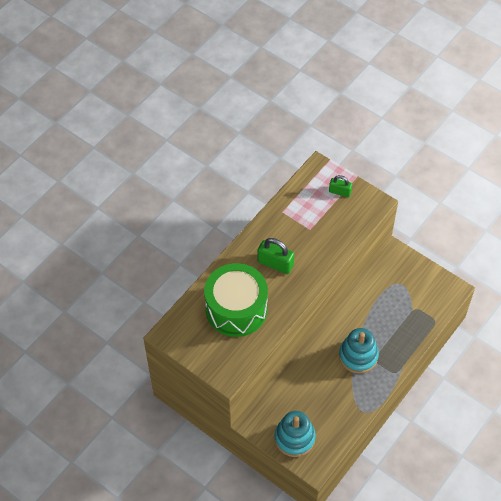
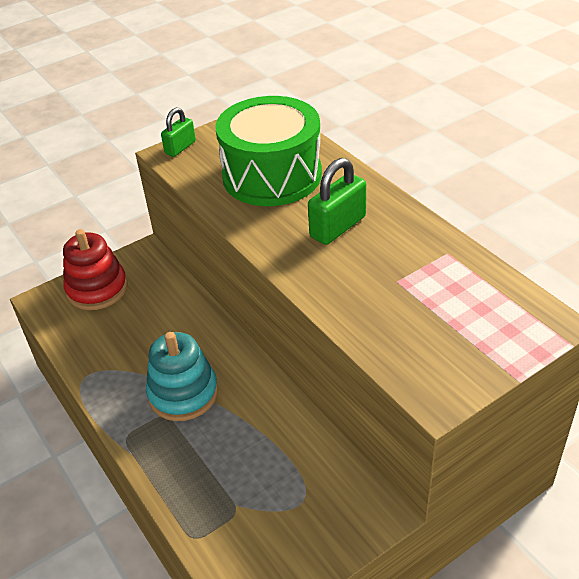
camera: 110 degrees right, 15 degrees down
(294, 438) = (97, 289): turquoise stacking toy -> red stacking toy
(340, 192) = (479, 342): green padlock -> green padlock (180, 147)

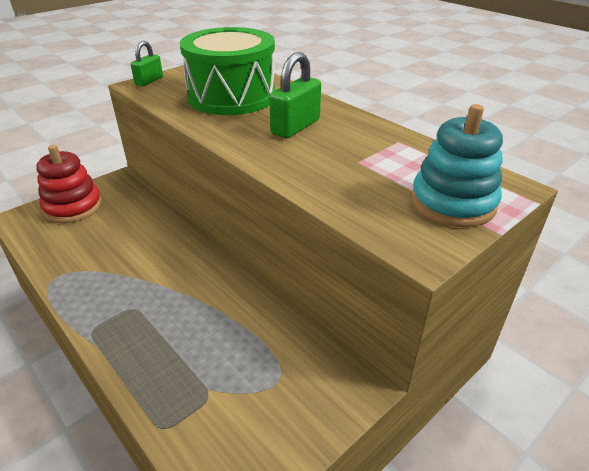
camera: 10 degrees left, 5 degrees down
(183, 393) = (152, 287): turquoise stacking toy -> turquoise stacking toy (453, 203)

